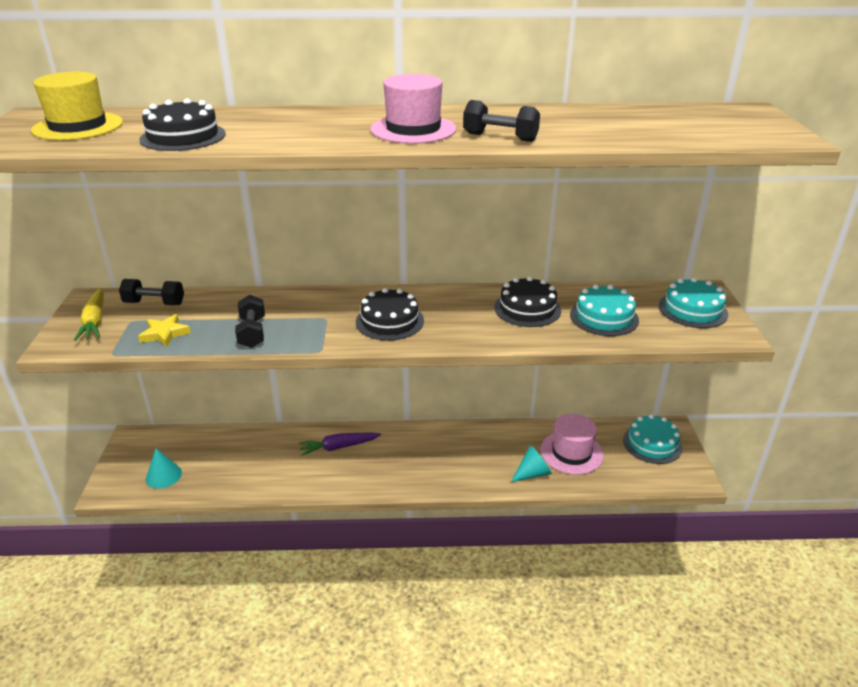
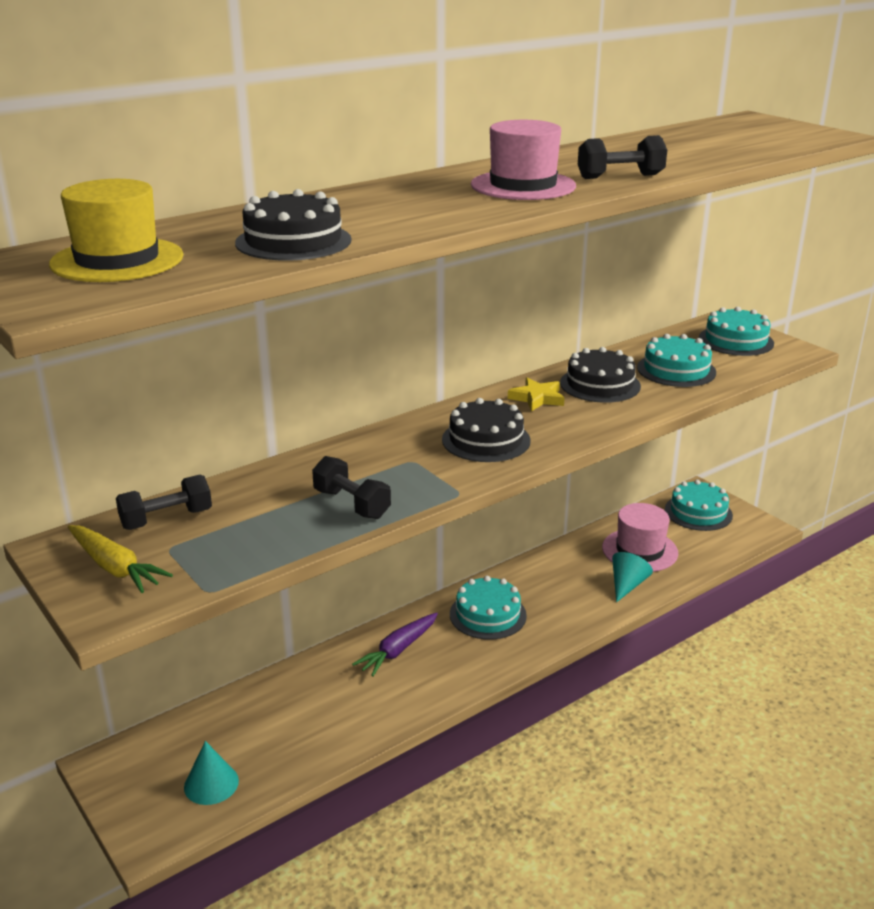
camera: 35 degrees left, 5 degrees down
(164, 333) = (241, 544): yellow star -> yellow star (537, 398)
(416, 450) = (488, 614): none -> turquoise cake

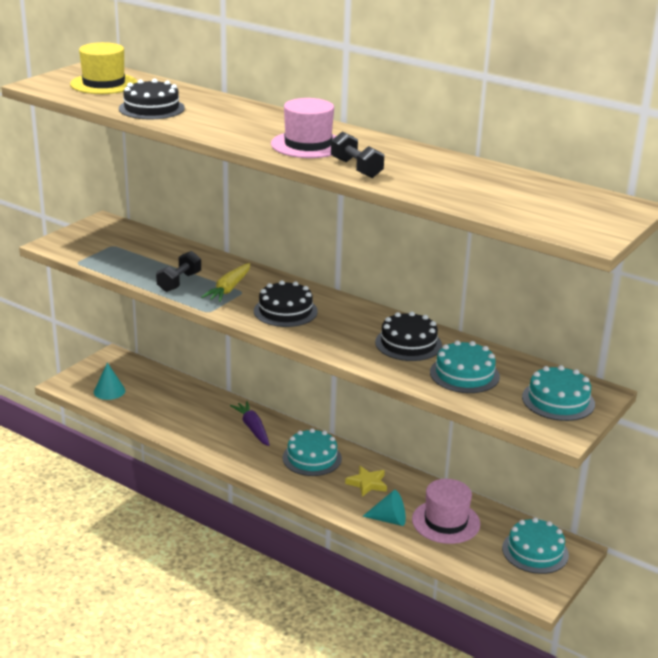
camera: 70 degrees right, 0 degrees up
(115, 567) = (90, 237): yellow carrot -> yellow carrot (229, 289)
(166, 519) = (140, 239): black dumbbell -> none
(398, 650) = (252, 428): purple carrot -> purple carrot turned 45 degrees clockwise
(537, 398) = (365, 322): yellow star -> yellow star (367, 483)

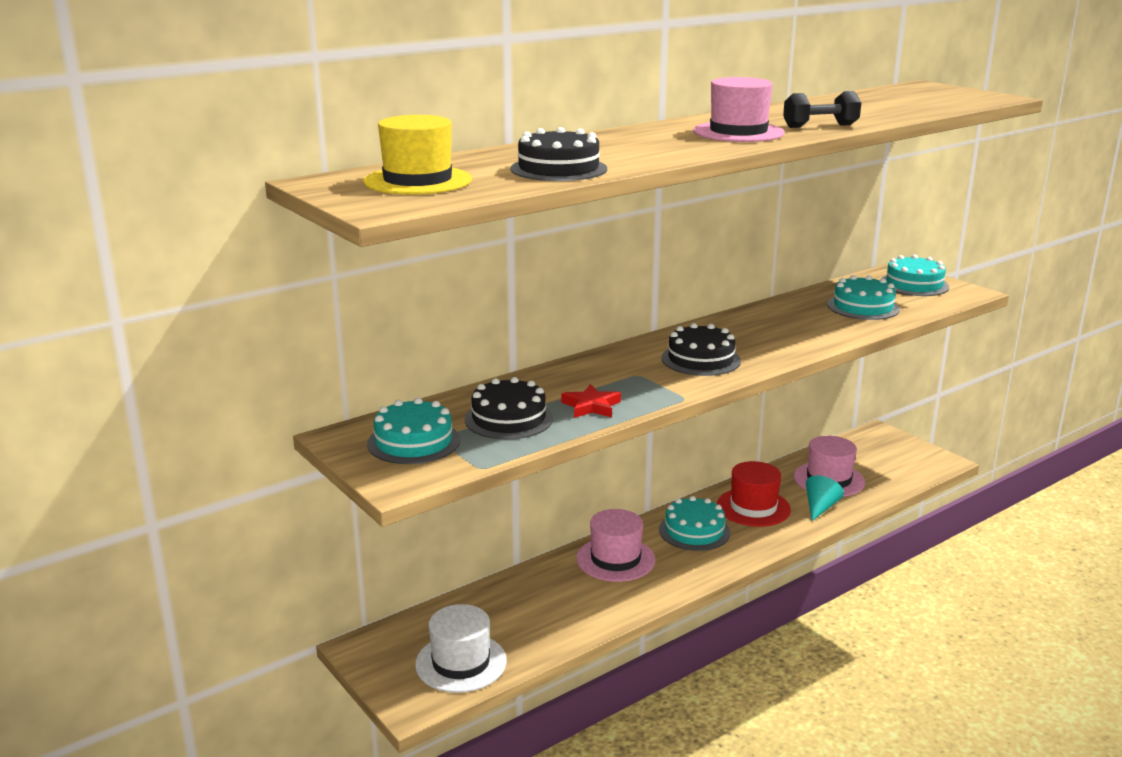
camera: 70 degrees left, 5 degrees down
(109, 391) = (461, 663): turquoise cone -> white hat
(179, 282) = (591, 406): black dumbbell -> red star
(229, 289) = (627, 381): yellow carrot -> none
(252, 428) = (615, 559): purple carrot -> pink hat
(367, 483) = (753, 507): yellow star -> red hat
(408, 344) = (796, 318): black cake -> black cake (509, 419)
(535, 551) = (880, 449): turquoise cake -> turquoise cake (414, 442)

